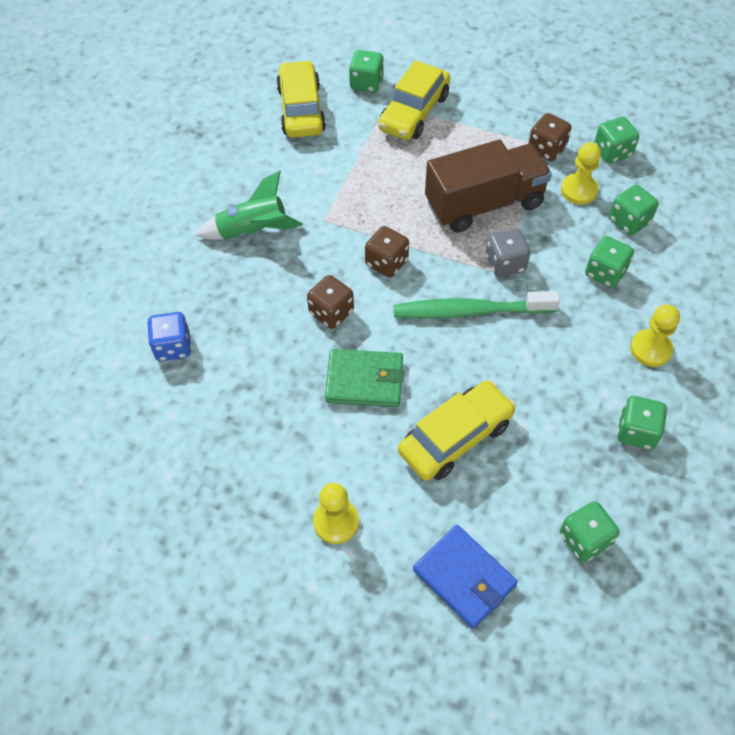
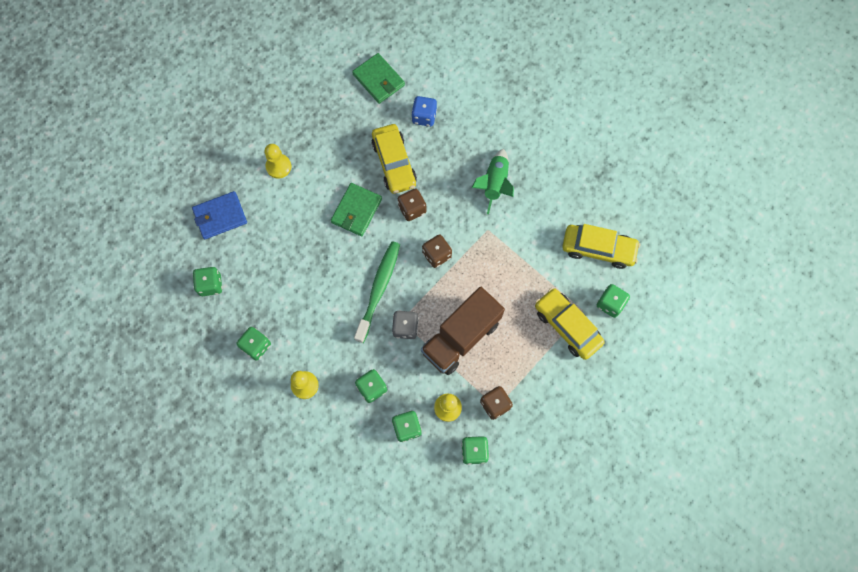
camera: 110 degrees right, 15 degrees up
(123, 432) = (378, 80): none -> green wallet
(456, 437) = (298, 245): yellow car -> yellow car (394, 163)
(484, 204) = (461, 337): brown truck -> brown truck turned 45 degrees clockwise

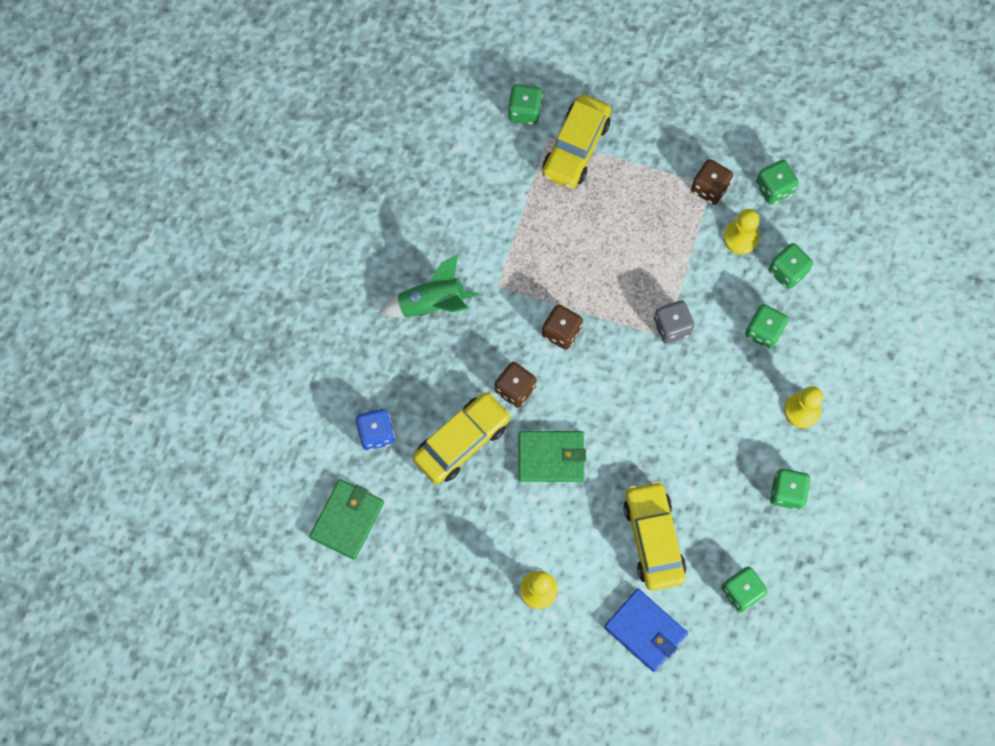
camera: 115 degrees left, 0 degrees up
(379, 289) = (640, 380): green toothbrush -> none
(461, 337) = (650, 259): brown truck -> none
(598, 249) = (461, 150): yellow car -> yellow car (653, 538)

